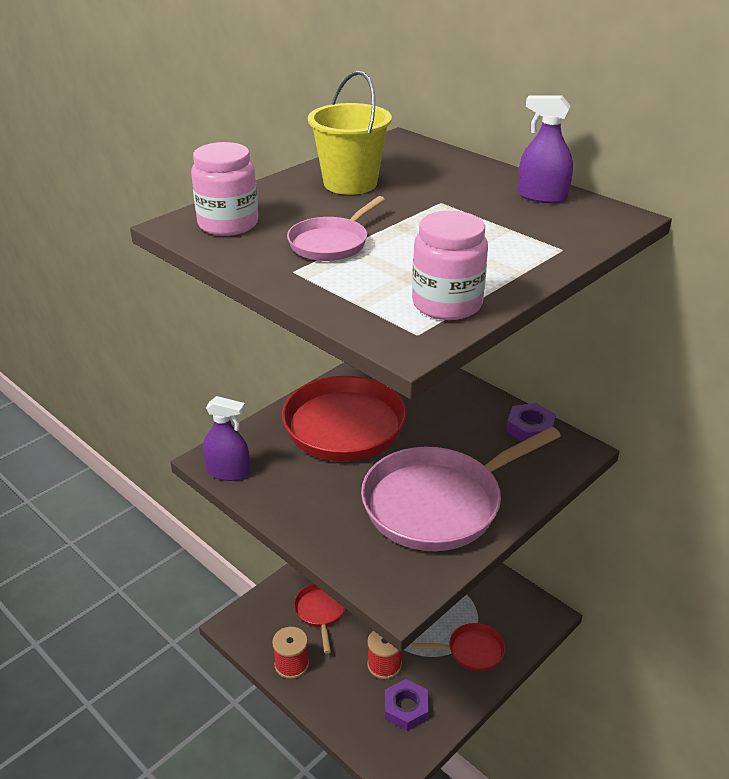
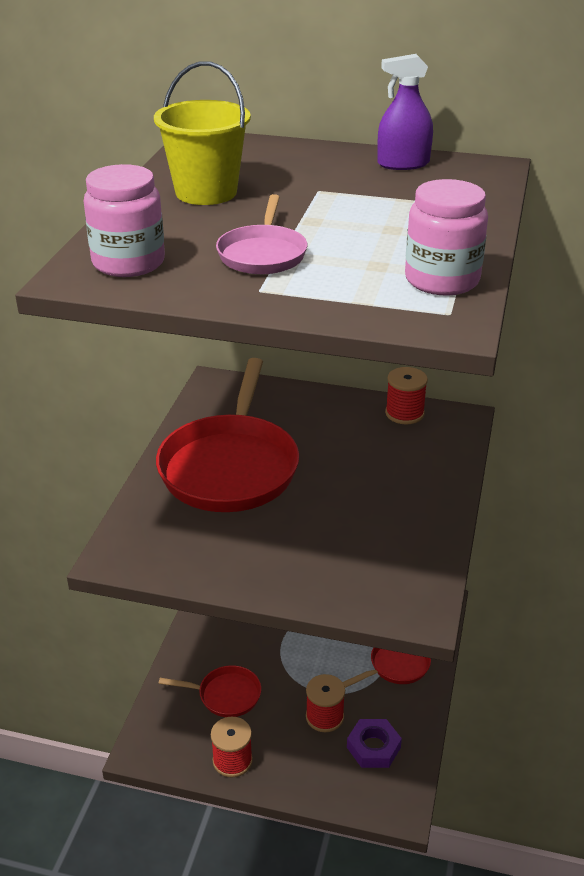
camera: 30 degrees left, 0 degrees up
(228, 471) = (144, 562): purple spray bottle -> none
(321, 612) = (225, 695): red pan -> red pan turned 135 degrees clockwise
(439, 503) = (382, 511): pink pan -> none
(530, 428) = (404, 413): purple nut -> red spool

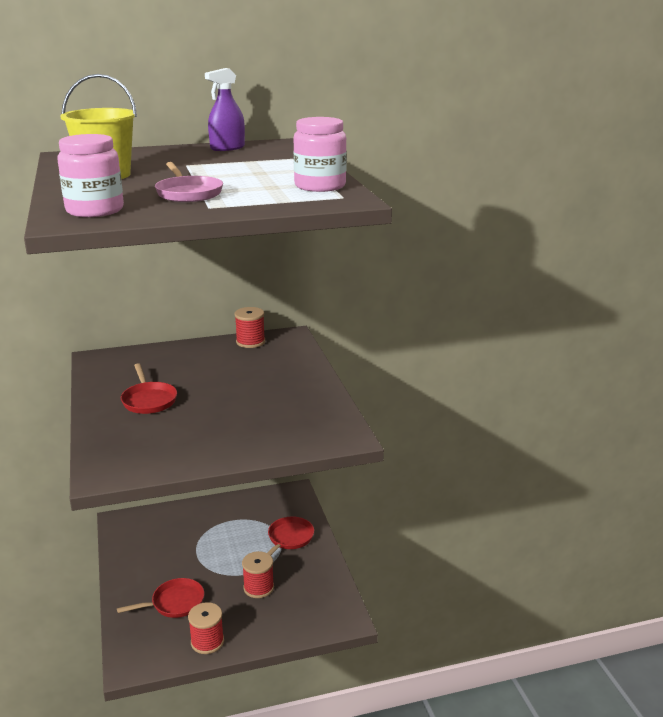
camera: 30 degrees left, 10 degrees down
(230, 466) = (149, 400): red pan -> red pan, size x0.49
(373, 747) = (305, 592): purple nut -> none

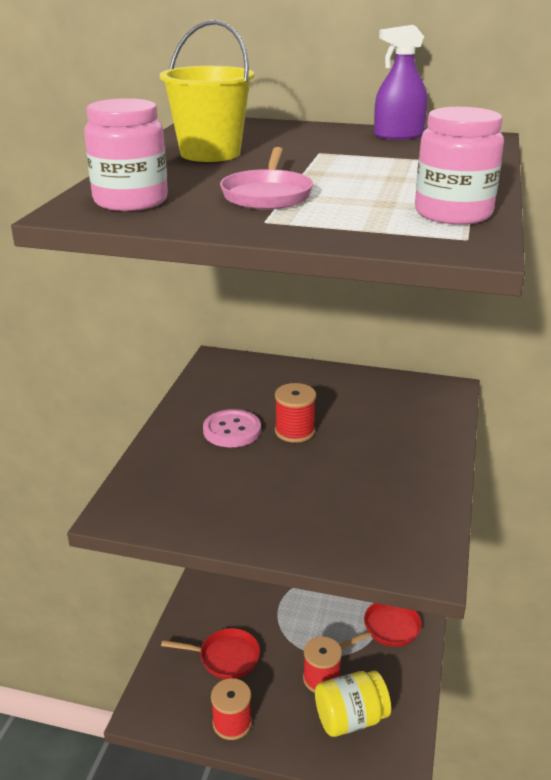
camera: 30 degrees right, 5 degrees up
(149, 400) = (232, 430): red pan -> pink button
(250, 342) = (395, 385): red spool -> red spool (295, 431)
(294, 603) = (350, 718): none -> yellow jar

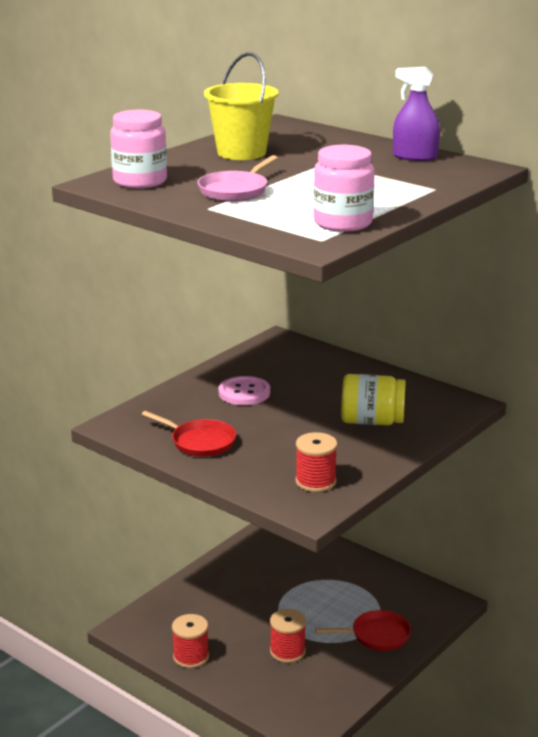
camera: 25 degrees right, 5 degrees down
(225, 657) = (215, 613): red pan -> red pan (199, 442)
(295, 431) = (295, 404): red spool -> red spool (315, 481)
(350, 718) = (292, 685): yellow jar -> yellow jar (372, 421)

